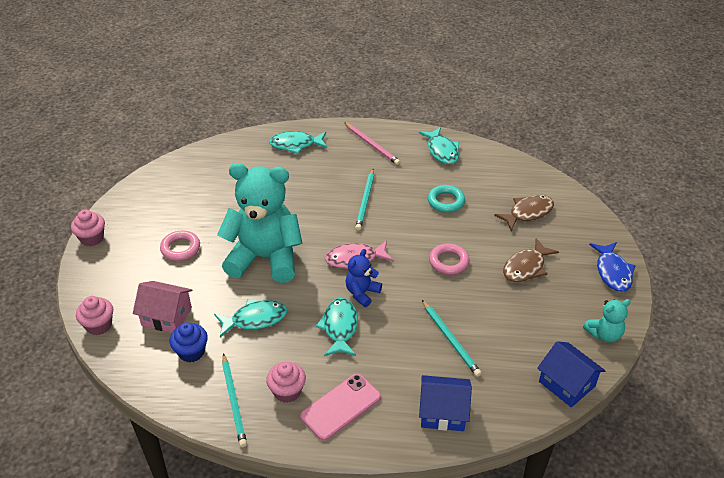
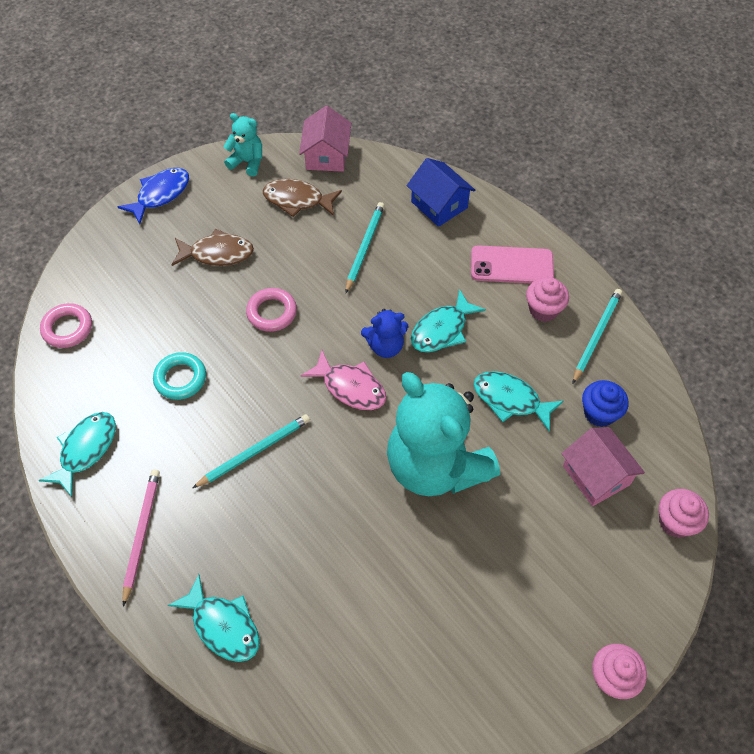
camera: 135 degrees left, 15 degrees up
(180, 248) = (515, 561): pink ring -> pink ring (67, 328)
(528, 213) = (131, 299): brown fish -> brown fish (297, 200)
(566, 384) = (326, 156): blue house -> pink house

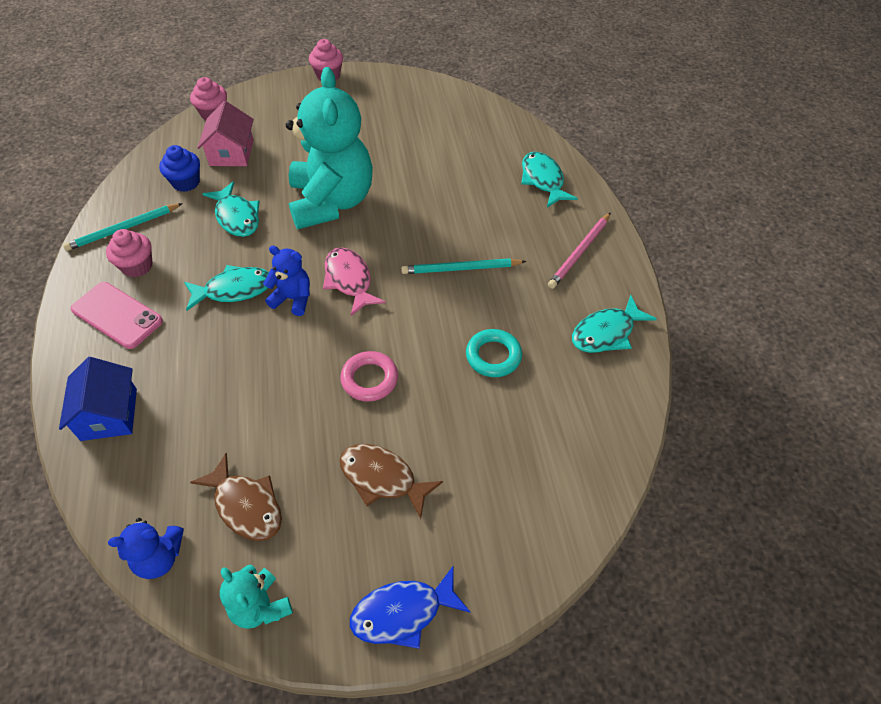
camera: 150 degrees left, 5 degrees down
(67, 328) = (590, 466): pink ring -> none
(326, 156) = (159, 558): pink house -> blue teddy bear
(364, 248) = (227, 403): turquoise pencil -> none

